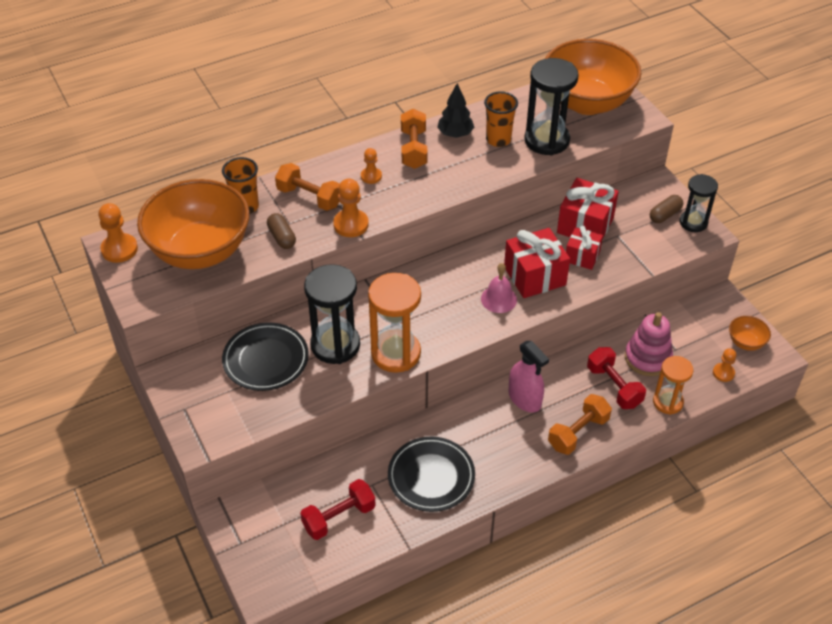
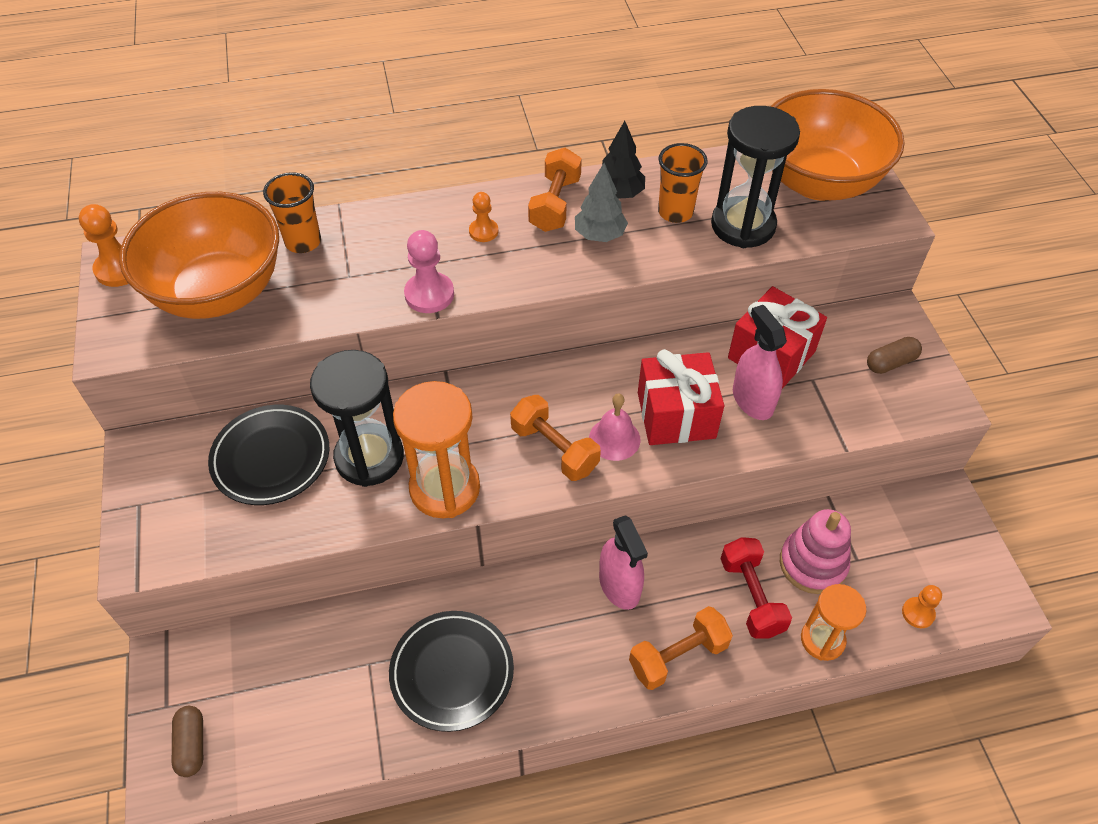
camera: 15 degrees right, 5 degrees up
(282, 237) = (331, 294): brown capsule -> brown capsule (191, 745)
(309, 197) = (390, 245): orange dumbbell -> orange dumbbell (554, 449)
(339, 517) = (307, 702): red dumbbell -> none
(351, 224) = (429, 294): orange pawn -> pink pawn
(452, 164) = (599, 235): none -> grey tree
(582, 256) = (752, 400): red gift -> pink spray bottle
(693, 222) = (929, 382): black hourglass -> none
(746, 342) = (964, 573): orange bowl -> none

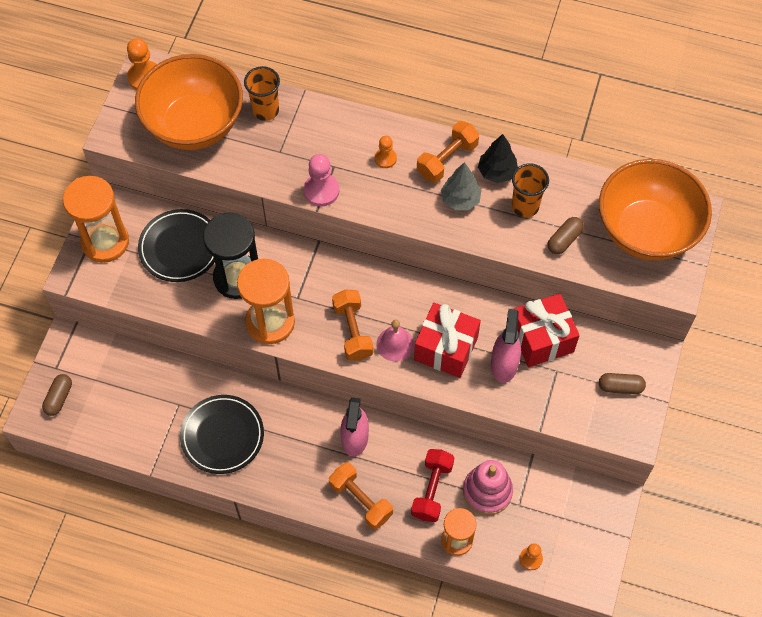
camera: 30 degrees right, 10 degrees up
(161, 497) = (105, 242): none -> orange hourglass
(678, 656) = (361, 500): orange dumbbell -> orange dumbbell turned 45 degrees clockwise
(743, 225) = (564, 240): black hourglass -> brown capsule

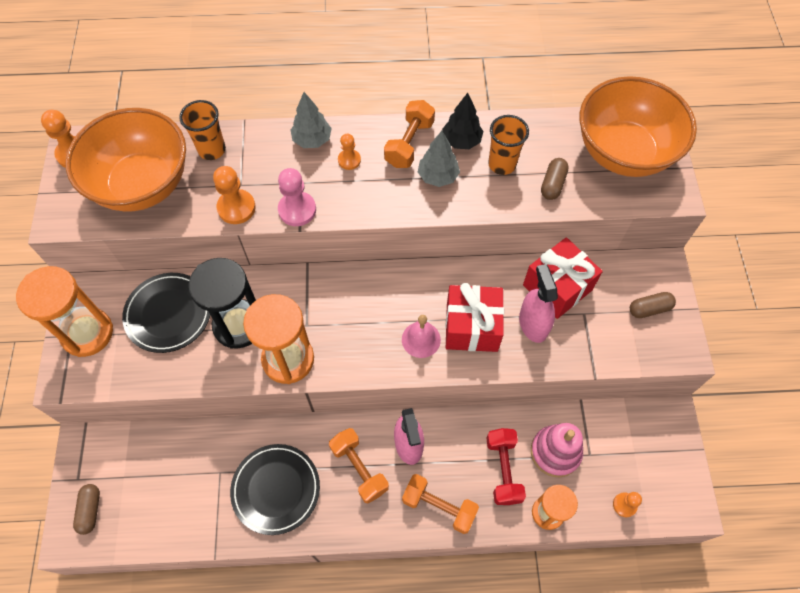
camera: 20 degrees left, 0 degrees up
(269, 172) = (236, 208): none -> orange pawn
(353, 331) = (374, 340): orange dumbbell -> orange dumbbell (359, 468)
(359, 129) = (312, 140): none -> grey tree

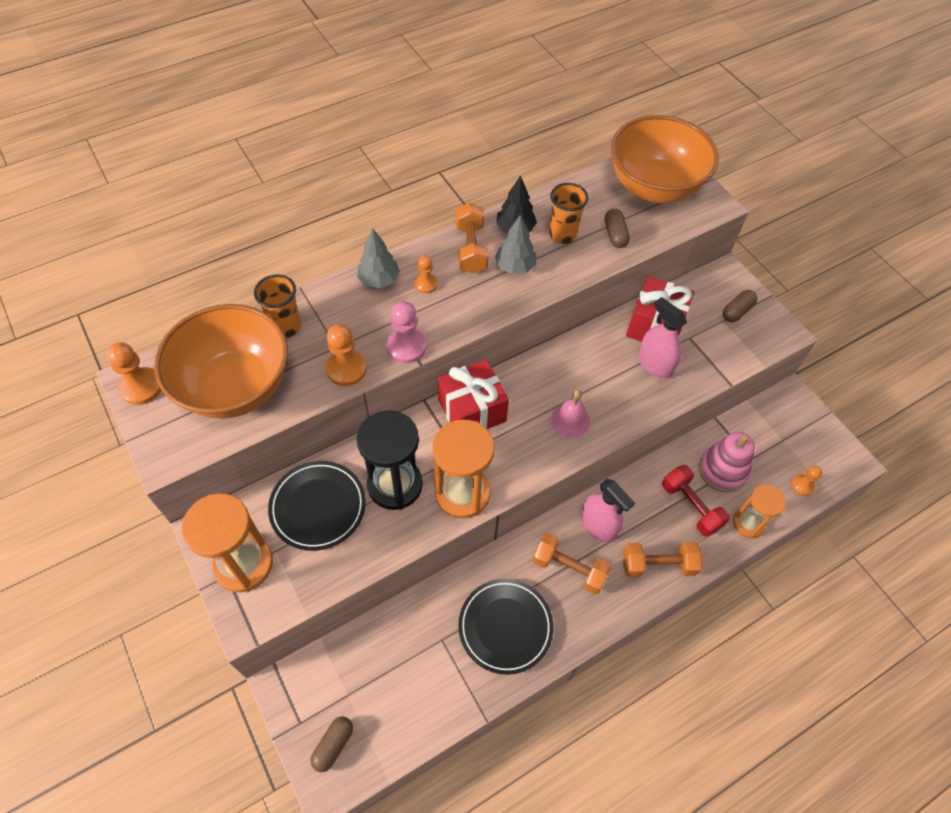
camera: 30 degrees left, 5 degrees down
(90, 510) = (333, 745): brown capsule -> brown capsule turned 60 degrees clockwise
(472, 327) = (606, 390): red gift -> red gift (472, 410)

